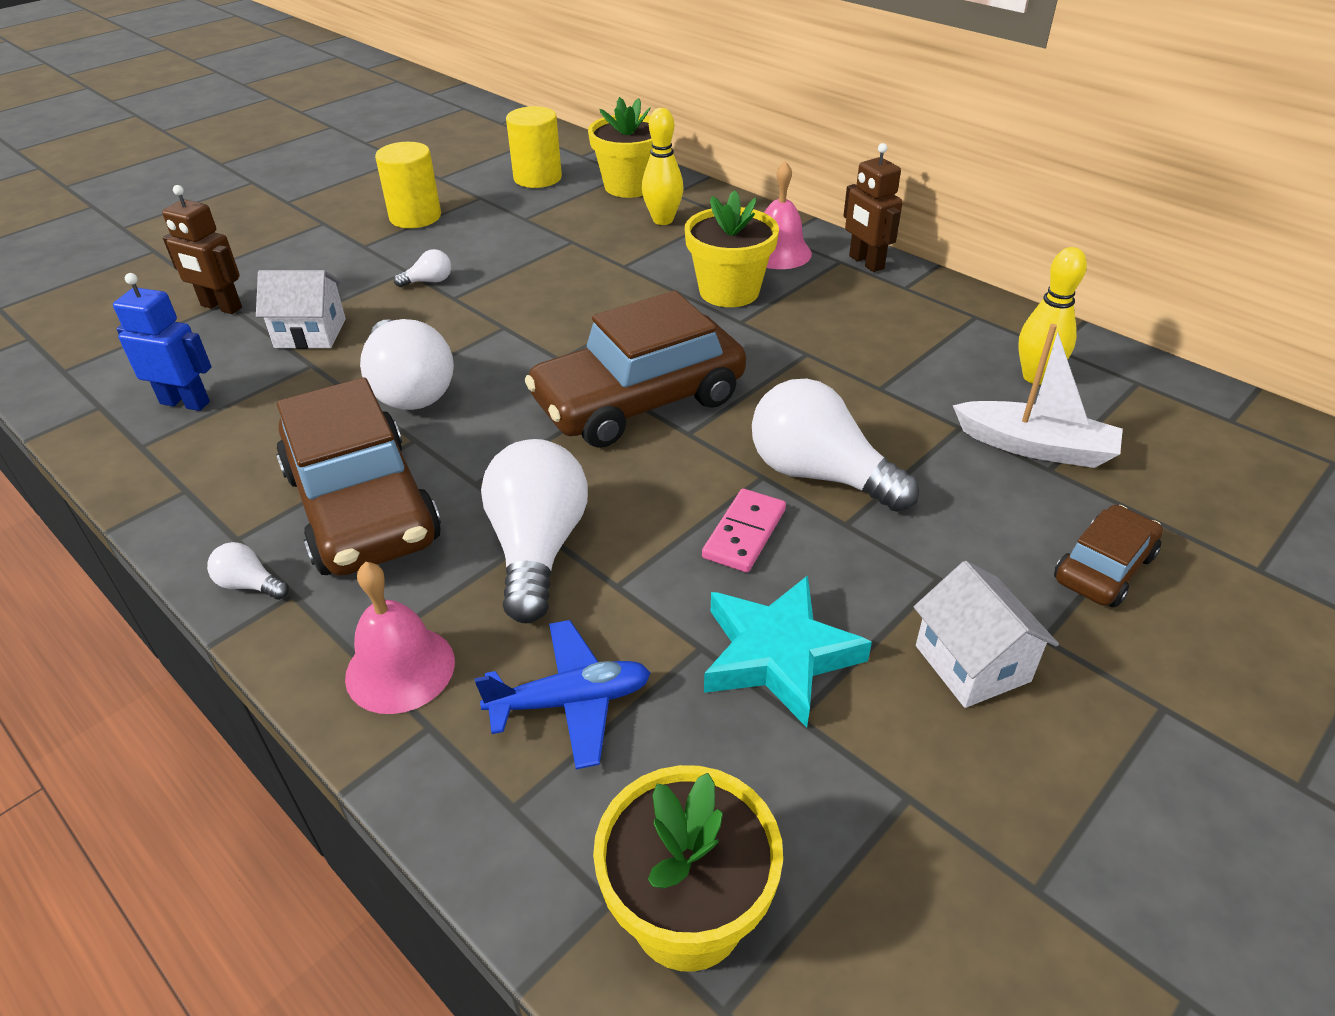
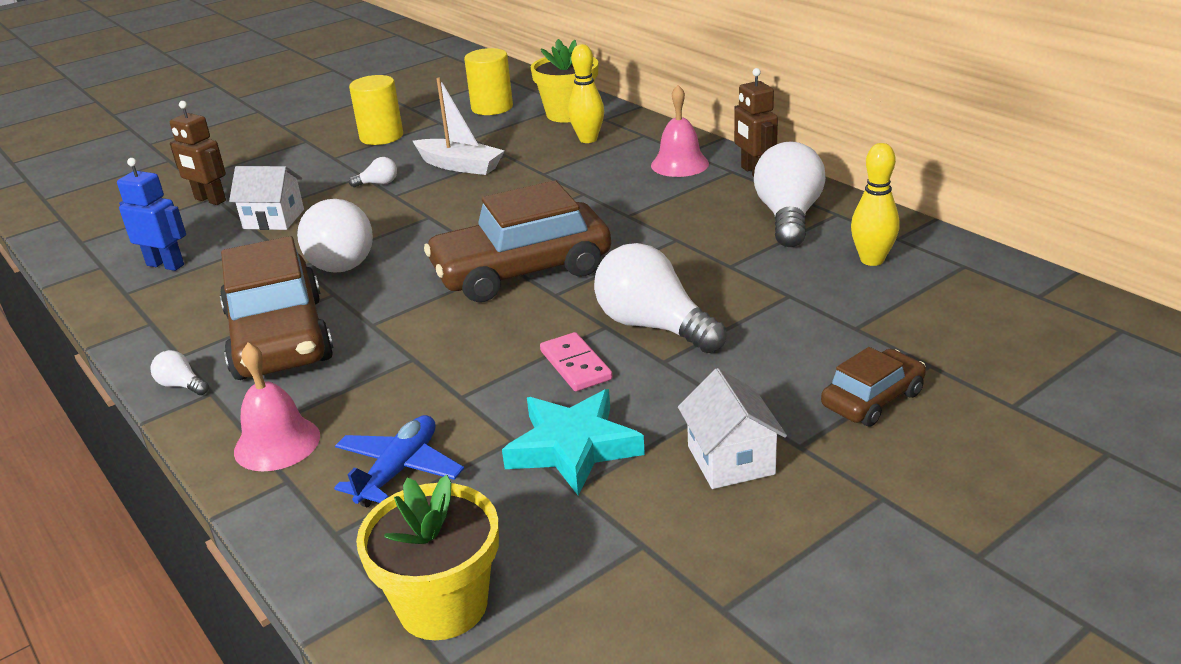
camera: 10 degrees right, 10 degrees down
(537, 549) = (406, 370): white light bulb -> white light bulb (788, 217)
(570, 701) = (399, 470): blue plane -> blue plane turned 60 degrees counterclockwise
(729, 291) = (626, 193): yellow flower pot -> none
(744, 533) = (576, 365): pink domino -> pink domino turned 60 degrees counterclockwise
(1035, 447) = (849, 311): white boat -> white boat (460, 166)

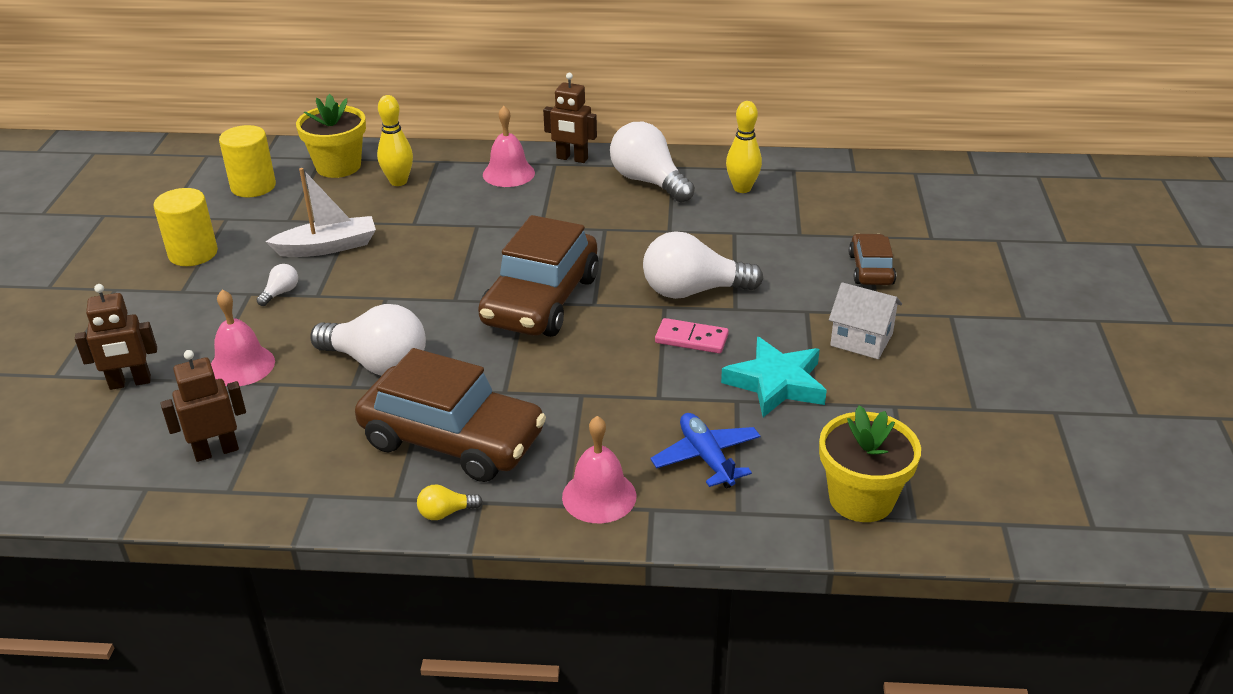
camera: 50 degrees left, 5 degrees up
(166, 265) = (216, 451): blue robot -> brown robot
(181, 385) = (446, 513): white light bulb -> yellow light bulb
(274, 219) = (241, 365): white house -> pink bell

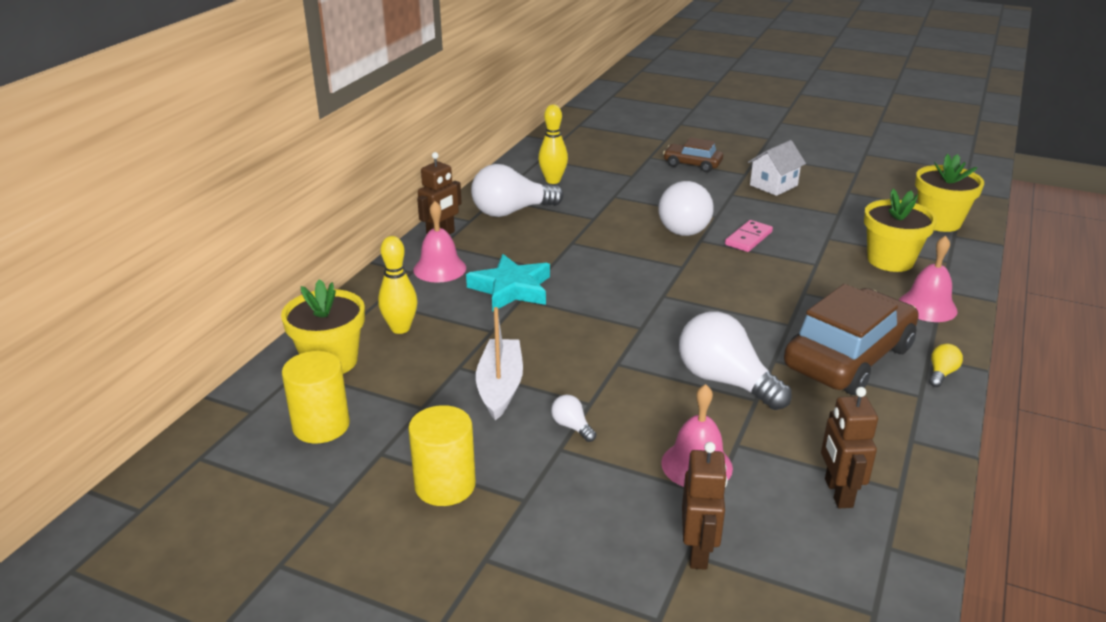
camera: 70 degrees left, 5 degrees down
(377, 363) = (725, 381): white light bulb -> white light bulb turned 90 degrees counterclockwise
(446, 513) = (941, 373): yellow light bulb -> yellow light bulb turned 150 degrees counterclockwise
(541, 300) = (665, 287): brown car -> none
(706, 457) = (890, 260): blue plane -> yellow flower pot
(776, 383) = (813, 221): turquoise star -> turquoise star (511, 289)

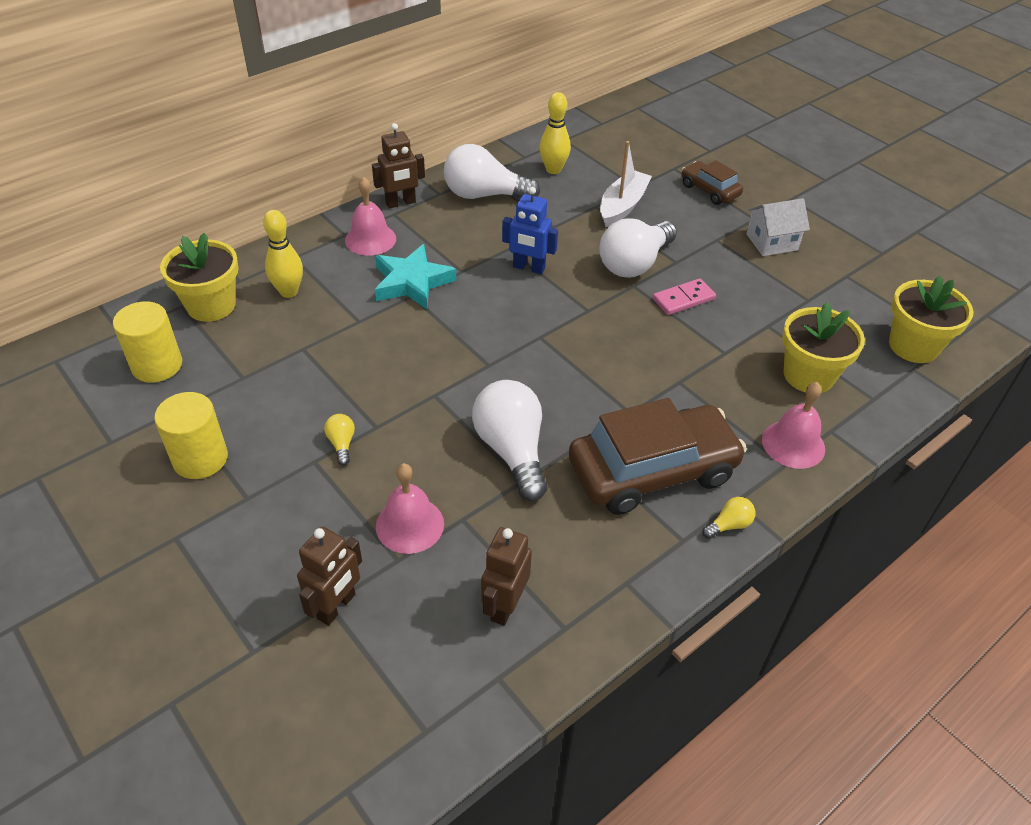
camera: 25 degrees right, 15 degrees up
(500, 386) = (318, 381): white boat -> white boat (622, 206)
(572, 426) = (341, 444): white light bulb -> yellow light bulb
(603, 251) = (528, 268): none -> blue robot

